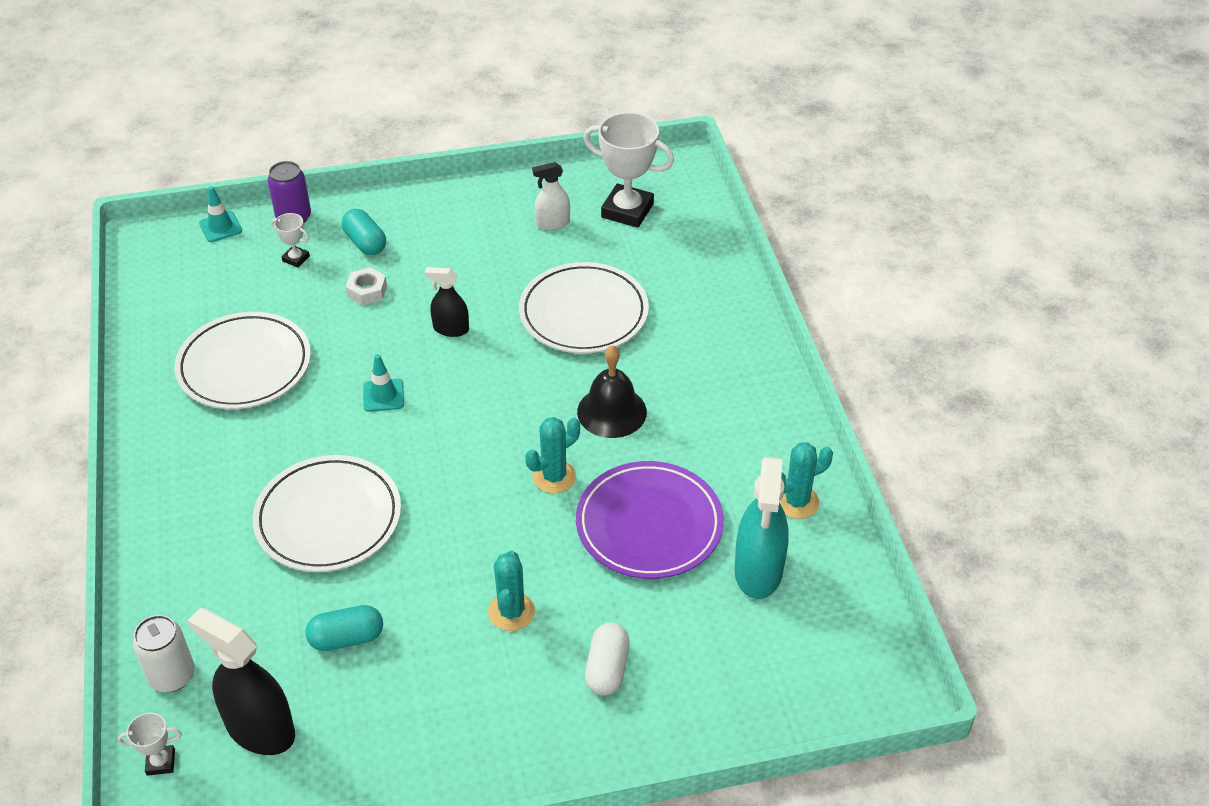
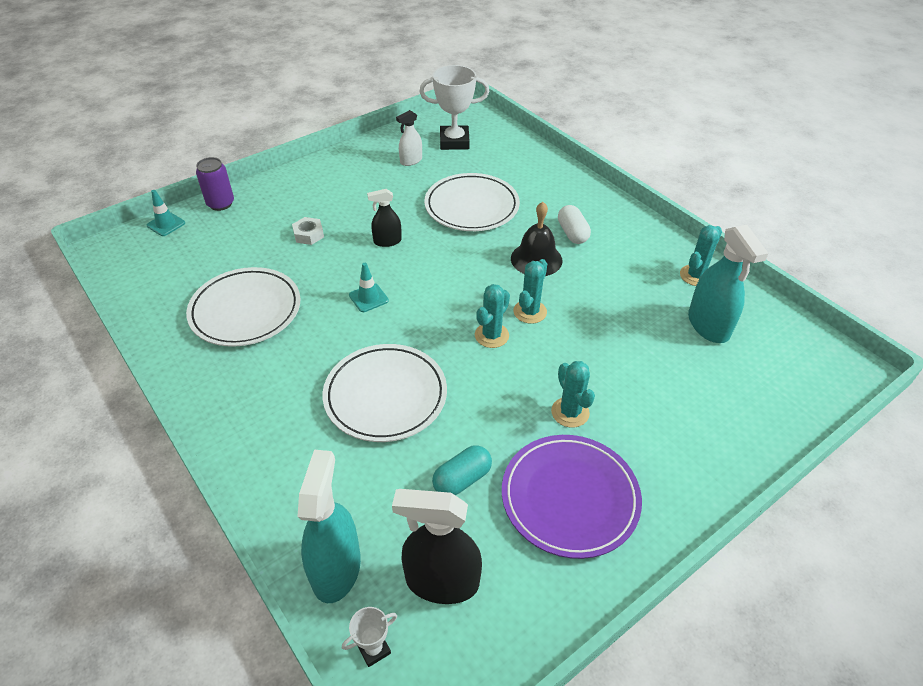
camera: 25 degrees left, 0 degrees up
(172, 676) = (336, 569): white can -> turquoise spray bottle
(296, 259) = (240, 229): white trophy -> none
(365, 243) = (286, 205): turquoise capsule -> none
(489, 490) = (491, 335): none -> turquoise cactus
(607, 669) = (666, 426): white capsule -> white capsule (572, 233)
(649, 524) = (616, 321): purple plate -> purple plate (570, 498)

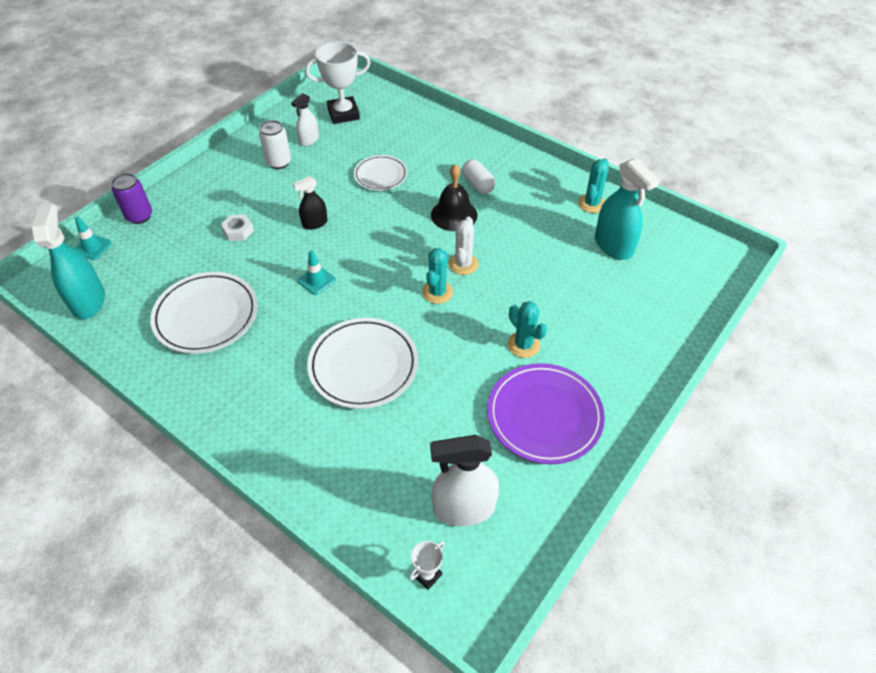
camera: 15 degrees left, 5 degrees up
(336, 569) = (373, 520): turquoise spray bottle -> turquoise spray bottle (88, 301)
(373, 177) = (279, 162): none -> white can
(442, 581) = (464, 508): black spray bottle -> white spray bottle
(462, 479) = (453, 422): turquoise capsule -> none
(471, 206) = (380, 175): white plate -> white plate, size x0.61
(530, 312) = (463, 264): turquoise cactus -> white cactus

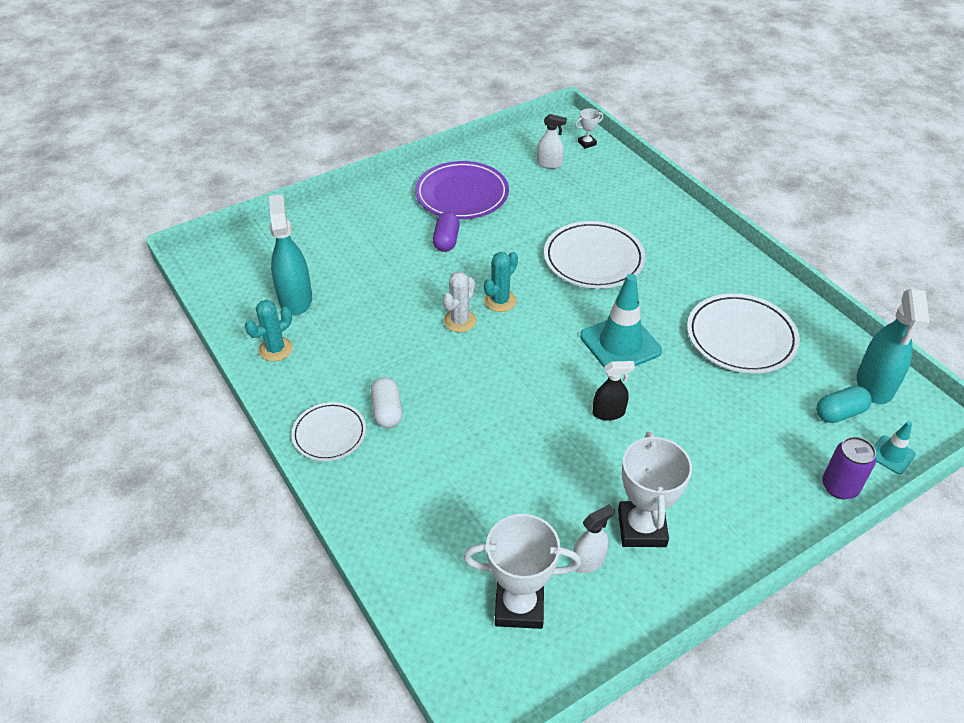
camera: 160 degrees left, 5 degrees down
(127, 269) = (839, 413): none -> turquoise capsule
(238, 231) = (705, 428): white nut -> none
(279, 162) = (641, 528): white can -> white trophy
(316, 280) = (620, 344): turquoise traffic cone -> turquoise traffic cone, size x1.97
(380, 175) = (504, 461): white plate -> white plate (329, 434)
(454, 215) = (439, 379): black bell -> none
(464, 508) = (549, 164): white spray bottle -> white spray bottle, size x0.57
(523, 345) = (446, 240): turquoise cactus -> purple capsule

